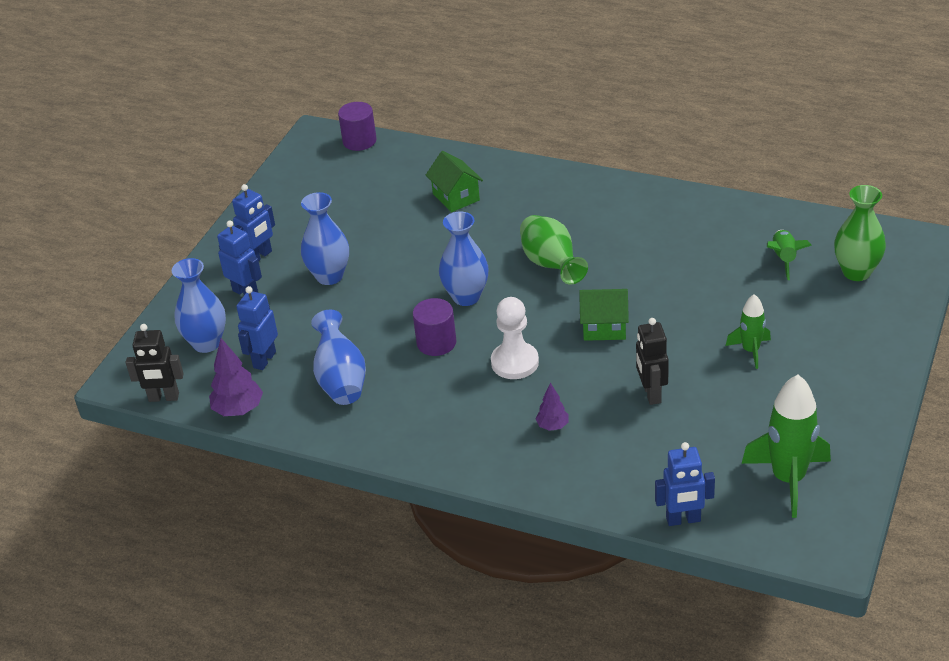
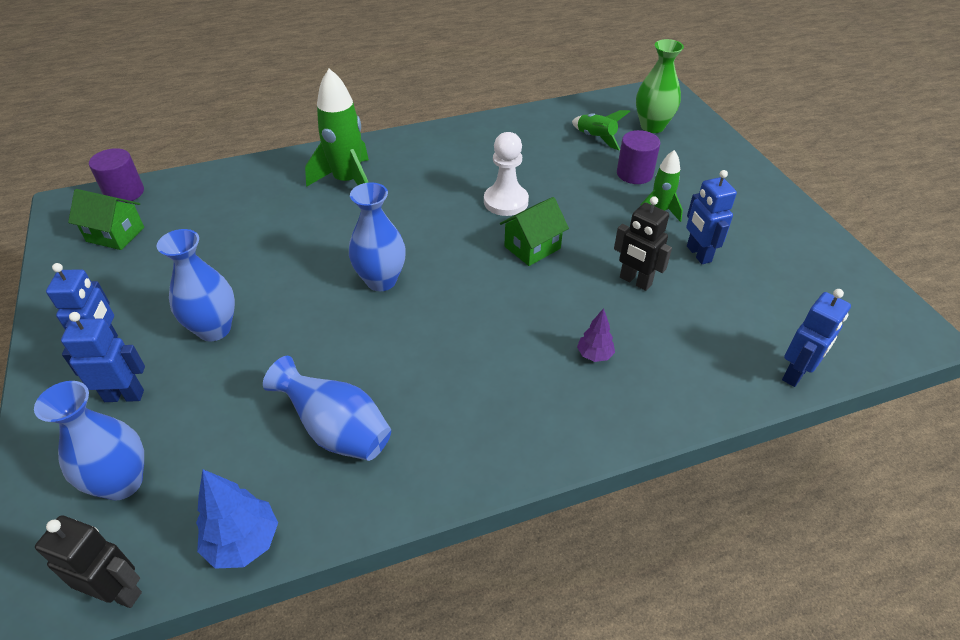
camera: 45 degrees left, 5 degrees up
(164, 397) = (119, 592): black robot -> black robot turned 120 degrees counterclockwise
(239, 410) = (244, 542): purple tree -> blue tree
(264, 360) = (220, 460): blue robot -> blue robot (698, 254)
(436, 343) = (399, 337): purple cylinder -> purple cylinder (634, 174)
(456, 197) = (277, 201): green house -> green house (115, 234)
(515, 362) = (493, 316): white pawn -> white pawn (506, 201)
(551, 265) = (428, 219): green vase -> none
(788, 479) = (814, 292): green rocket -> green rocket (348, 182)

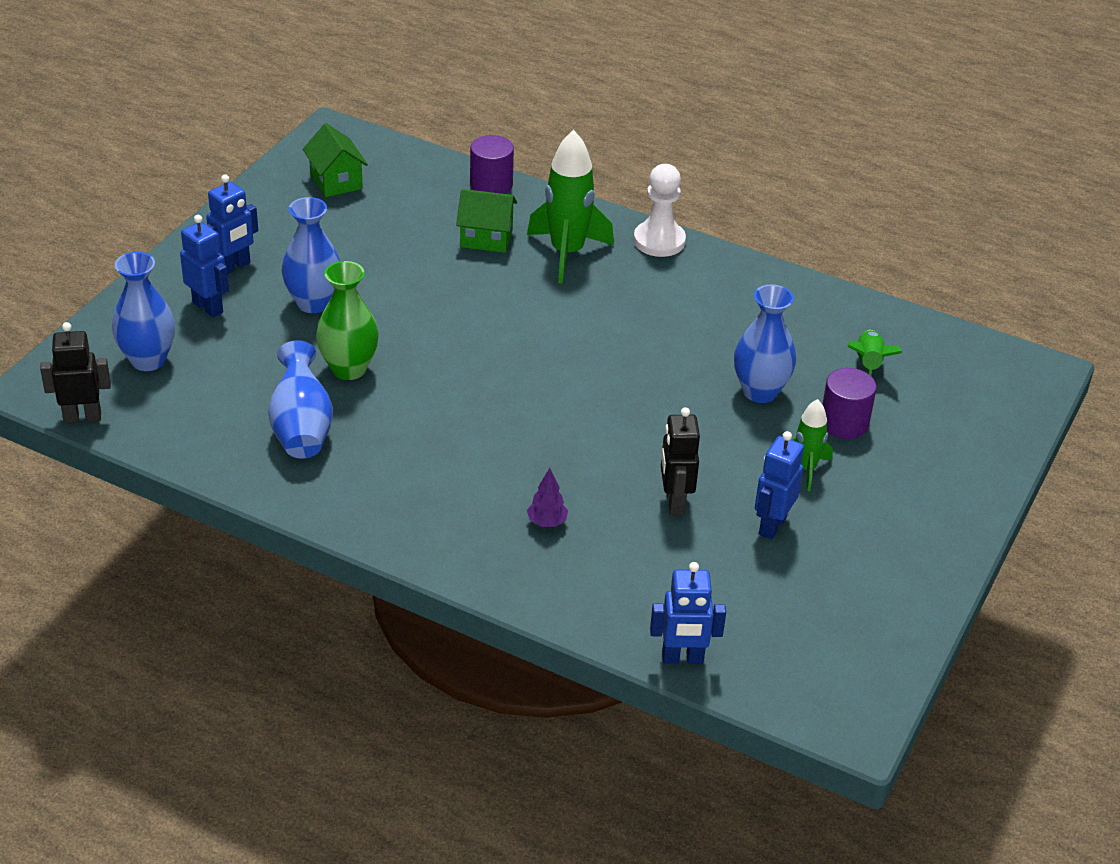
camera: 45 degrees right, 5 degrees down
(119, 592) = (82, 417): black robot -> black robot turned 75 degrees counterclockwise
(124, 193) = (383, 148): purple cylinder -> purple cylinder (491, 185)
(244, 542) = (170, 445): blue tree -> none
(381, 280) = (474, 352): blue vase -> blue vase (760, 391)
(506, 201) = (675, 362): white pawn -> white pawn (659, 241)
(532, 247) = (633, 414): green house -> green house (486, 238)
(652, 126) = (953, 394): green vase -> green vase (349, 369)

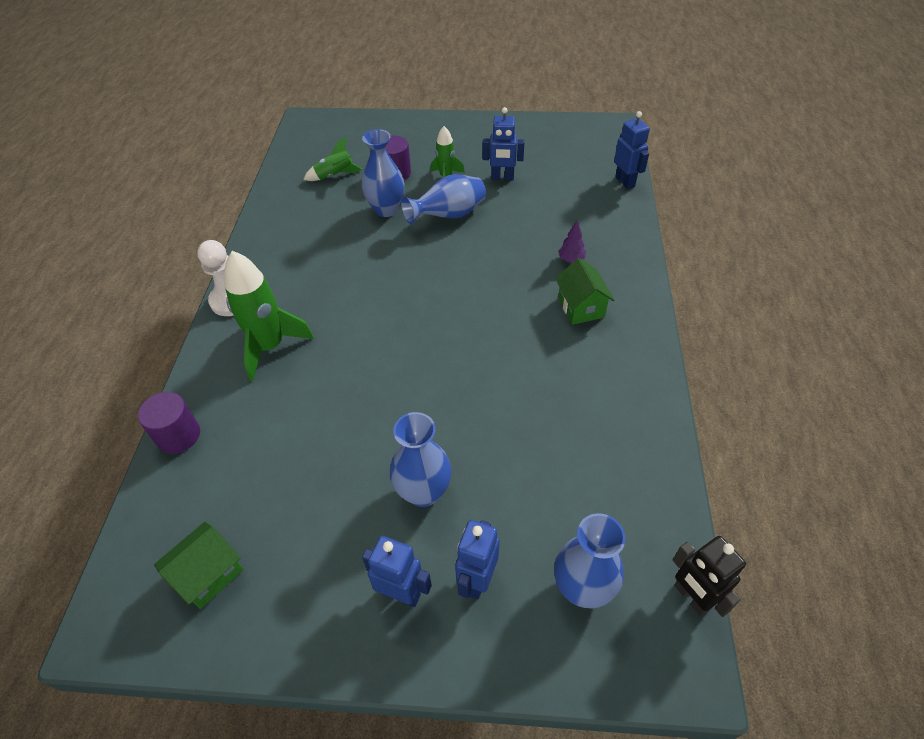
camera: 110 degrees left, 10 degrees up
(301, 428) = (582, 422): blue vase -> blue vase (448, 216)
(349, 369) = (495, 424): green vase -> none
(486, 238) = (268, 406): green house -> green house (581, 307)
(674, 502) = (511, 216): black robot -> none

